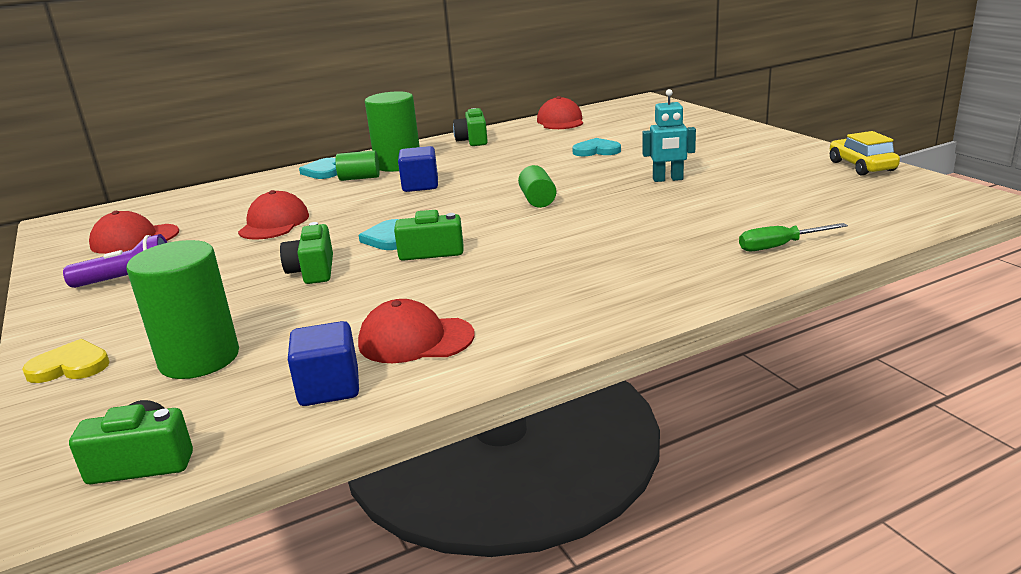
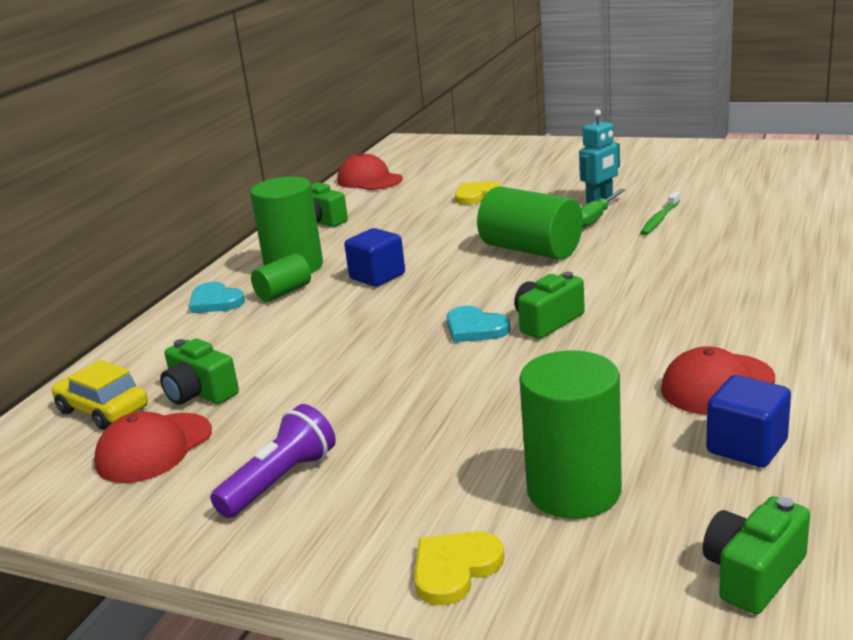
camera: 40 degrees left, 0 degrees up
(274, 223) = (304, 364): red cap -> none
(313, 271) = (476, 382): green camera -> green camera (200, 393)
(537, 200) = (531, 250): green cylinder -> green cylinder, size x1.82
(596, 150) = (476, 195): turquoise heart -> yellow heart
(672, 208) = (659, 219): none -> green toothbrush
(779, 246) = (796, 219): green screwdriver -> green screwdriver (596, 218)
(861, 166) = (716, 148): yellow car -> yellow car (103, 410)

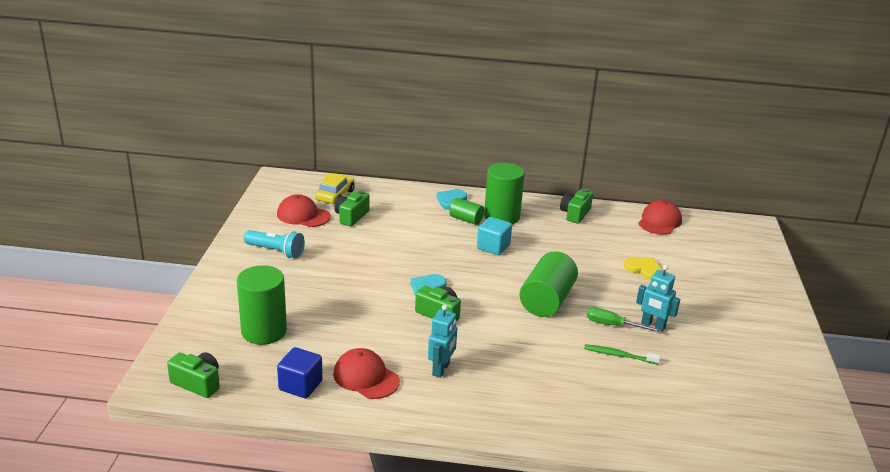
camera: 70 degrees right, 5 degrees up
(280, 481) = (276, 251): purple flashlight -> turquoise flashlight
(377, 276) = (493, 247): blue cube -> turquoise cube
(455, 569) = (210, 303): yellow heart -> none
(693, 325) = (441, 369): none -> turquoise robot

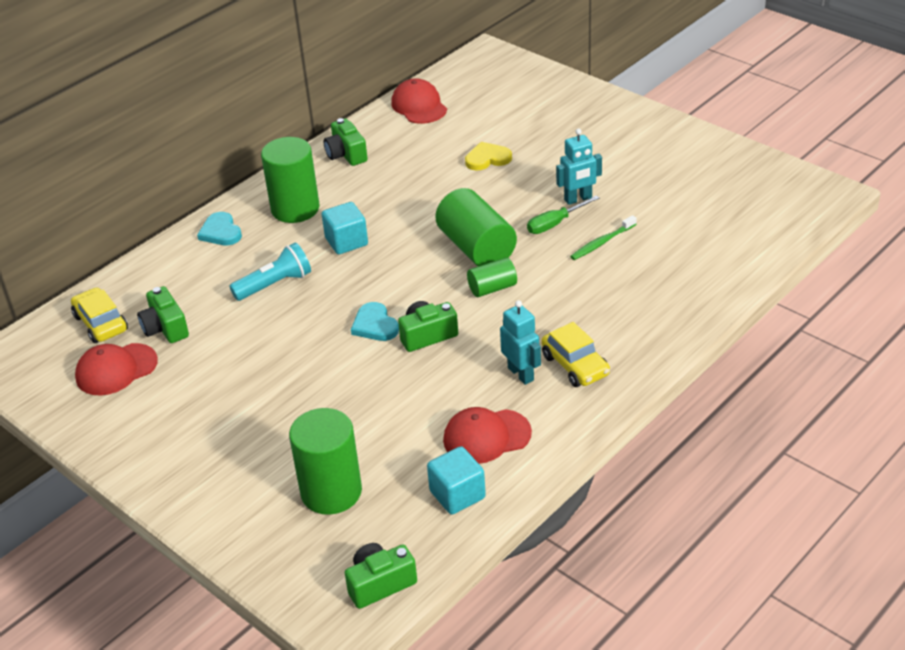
camera: 50 degrees left, 10 degrees up
(276, 251) = (173, 424): turquoise flashlight -> turquoise flashlight (275, 284)
(300, 385) = (457, 495): blue cube -> turquoise cube
(466, 219) = (272, 238): green cylinder -> green cylinder (492, 288)
(474, 392) = (575, 365): none -> yellow car

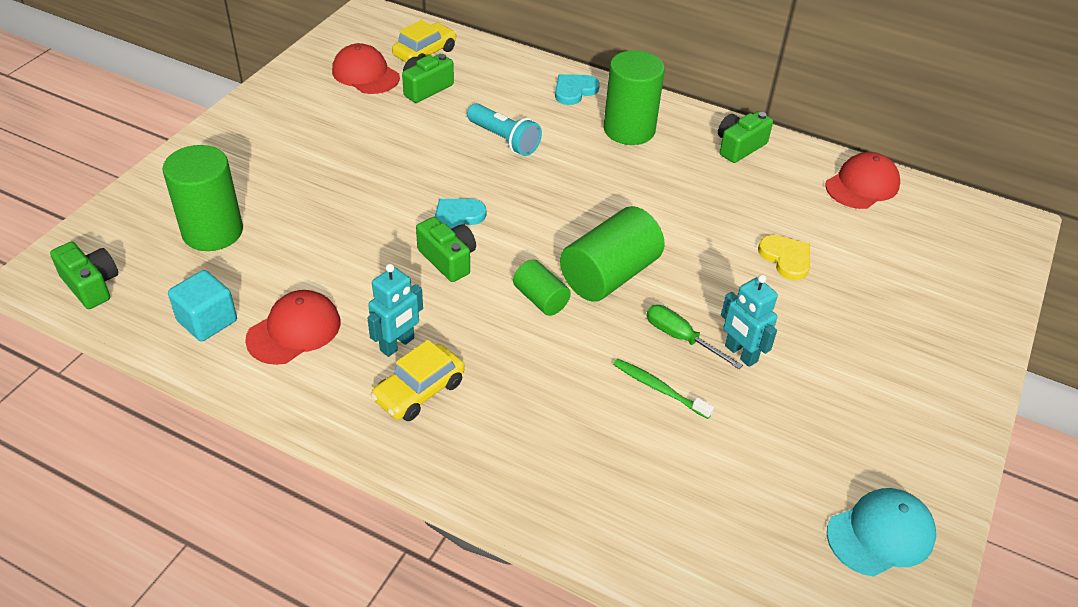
camera: 70 degrees right, 5 degrees up
(346, 242) = (587, 174): turquoise cube -> none
(486, 436) = (294, 330): red cap -> red cap turned 75 degrees clockwise
(741, 174) = (880, 534): none -> turquoise cap

